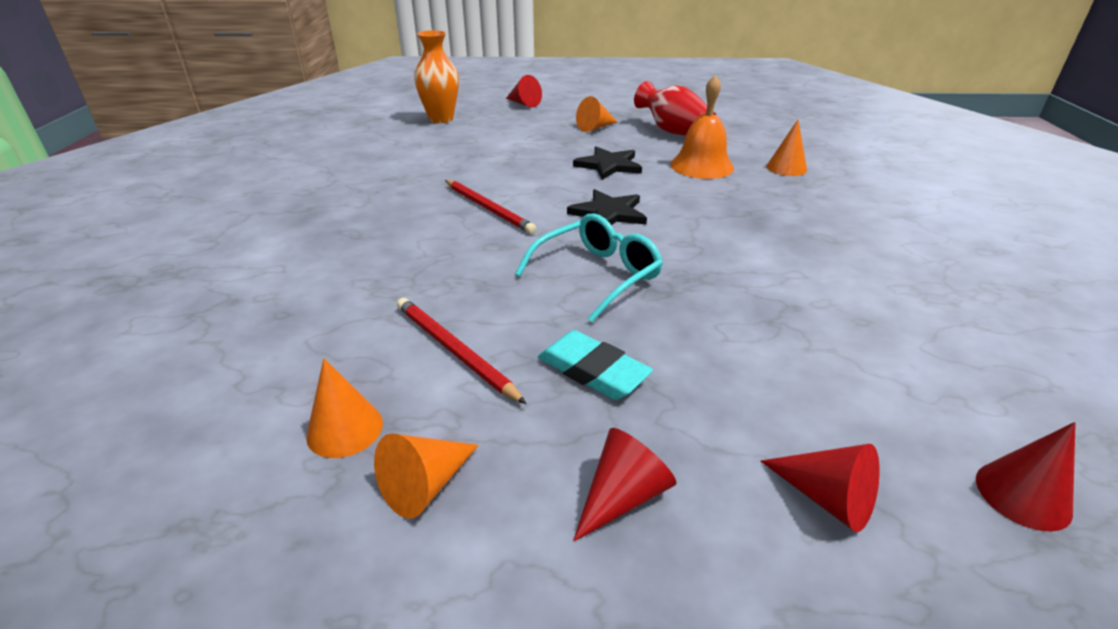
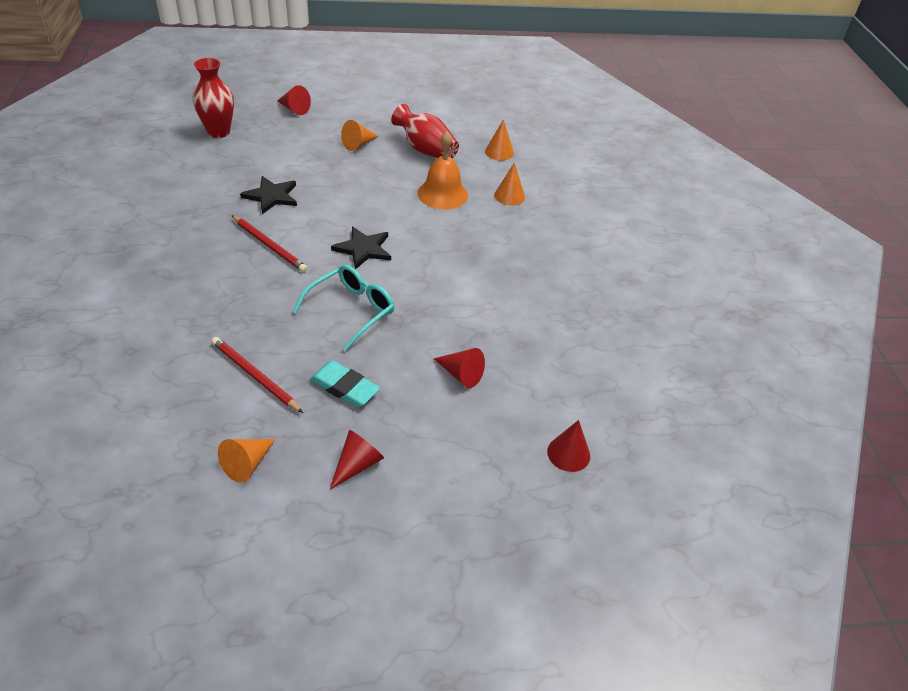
camera: 10 degrees left, 10 degrees up
(345, 429) = (193, 433): orange cone -> orange cone (499, 152)
(441, 119) = (218, 132): orange vase -> red vase
(609, 165) = (367, 194): black star -> black star (271, 196)
(826, 498) = (466, 460): red cone -> red cone (461, 374)

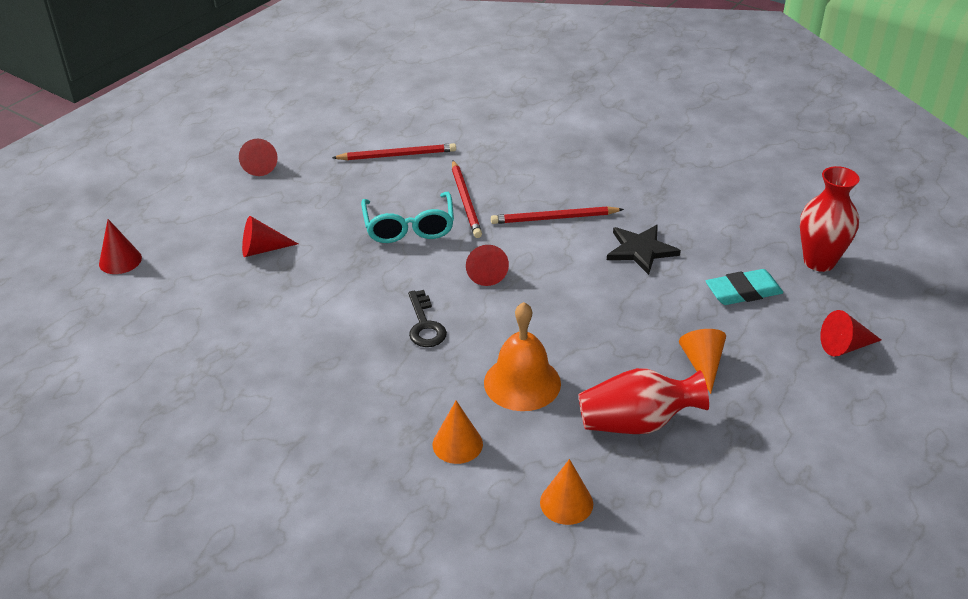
camera: 135 degrees right, 5 degrees down
(247, 464) = (324, 127): orange cone -> none
(288, 298) = (466, 201): none -> red pencil
(344, 387) = (331, 188): turquoise eraser -> turquoise eraser (743, 291)
(363, 249) = (486, 272): black star -> red cone
(441, 250) = (425, 325): none -> black key

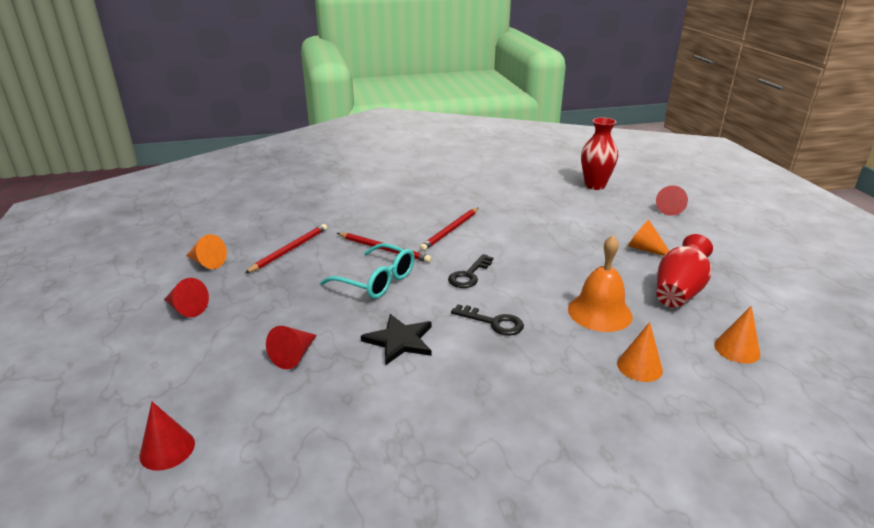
camera: 50 degrees left, 10 degrees down
(327, 131) = (207, 262): none -> orange cone
(486, 272) = (469, 275): red cone -> black key
(641, 250) = (520, 221): black star -> black star (400, 341)
(743, 291) = (595, 212): turquoise eraser -> none

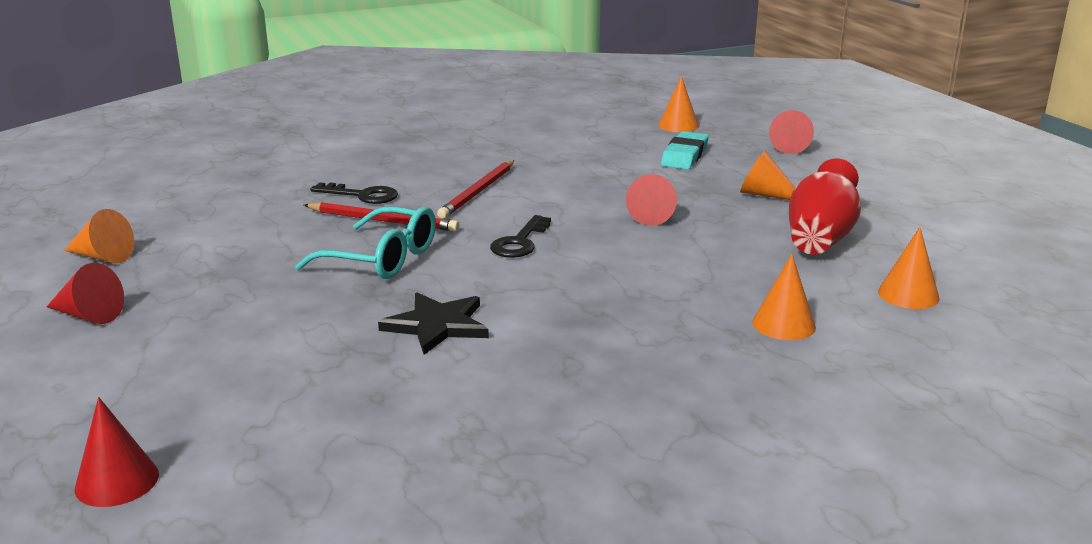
camera: 10 degrees left, 5 degrees down
(290, 250) = (234, 232): red pencil -> none
(294, 355) = (281, 356): red cone -> red cone (653, 216)
(493, 322) = (569, 293): black key -> black key (362, 195)
(594, 211) = (684, 156): none -> turquoise eraser
(595, 185) = (678, 125): red vase -> orange cone
(599, 312) = (717, 270): orange bell -> none

